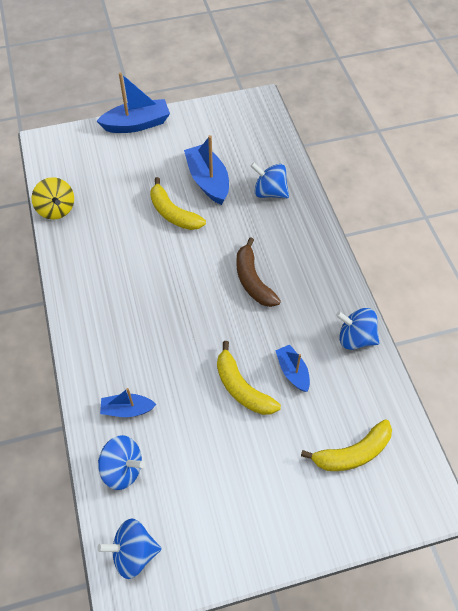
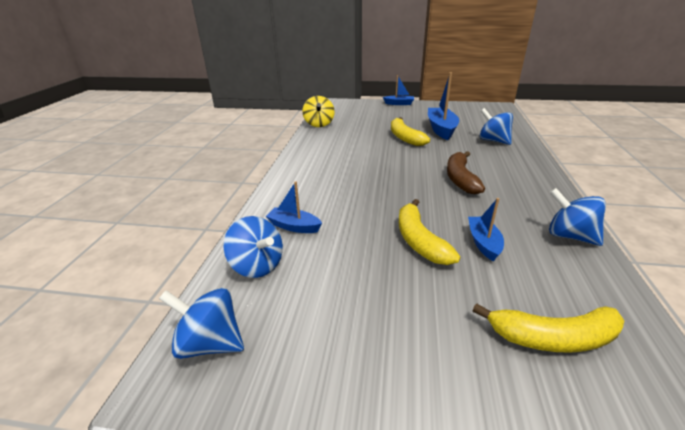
camera: 25 degrees right, 25 degrees down
(137, 124) = (399, 104): blue boat -> blue boat, size x0.59

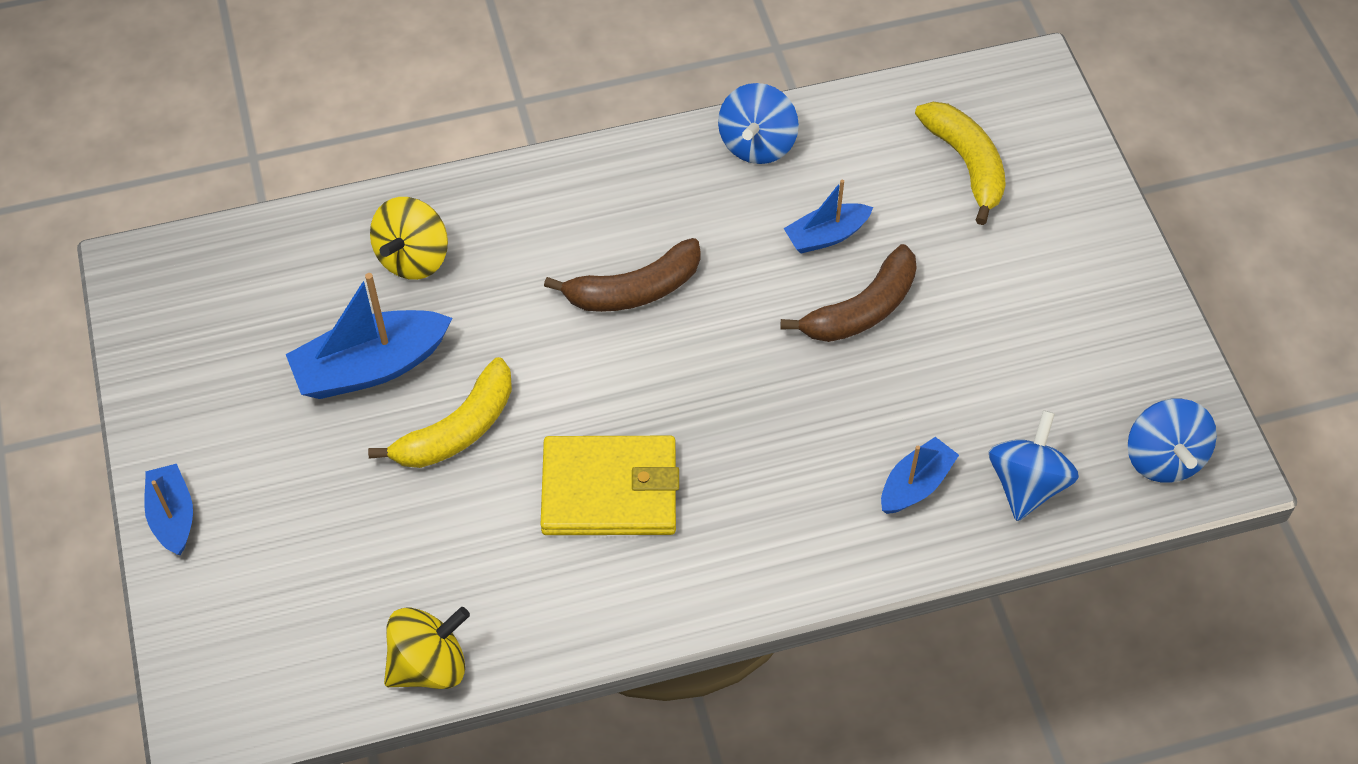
camera: 115 degrees left, 25 degrees up
(294, 226) = (915, 485): blue boat -> blue boat turned 135 degrees counterclockwise
(357, 157) = (610, 490): none -> yellow wallet
(419, 240) = (861, 309): yellow banana -> brown banana
(493, 141) = (413, 258): blue spinning top -> yellow spinning top

